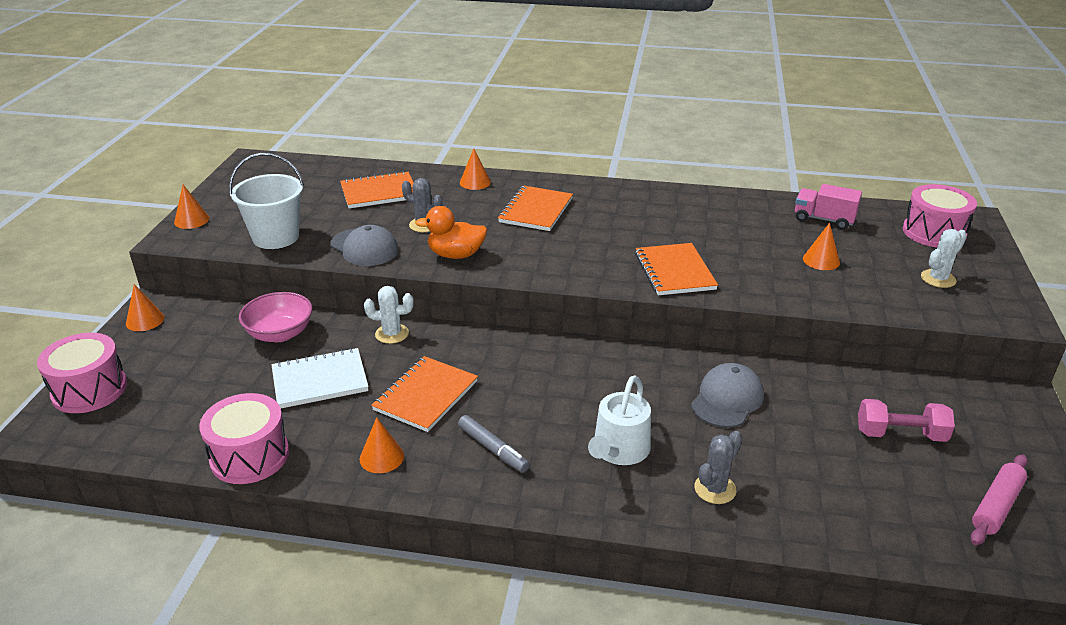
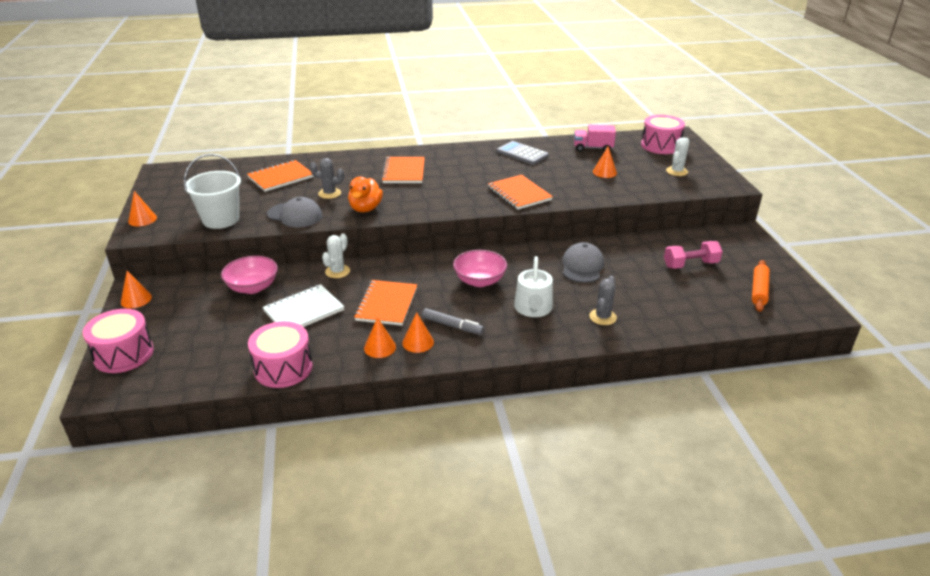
camera: 20 degrees left, 0 degrees up
(392, 334) = (337, 271): white cactus -> white cactus turned 45 degrees counterclockwise
(456, 255) = (365, 208): orange duck -> orange duck turned 60 degrees counterclockwise
(475, 182) = (348, 160): orange cone -> orange cone (418, 342)
(567, 389) = (479, 281): none -> pink bowl
(713, 211) = (522, 154): none -> grey calculator
(996, 506) = (759, 290): pink rolling pin -> orange rolling pin

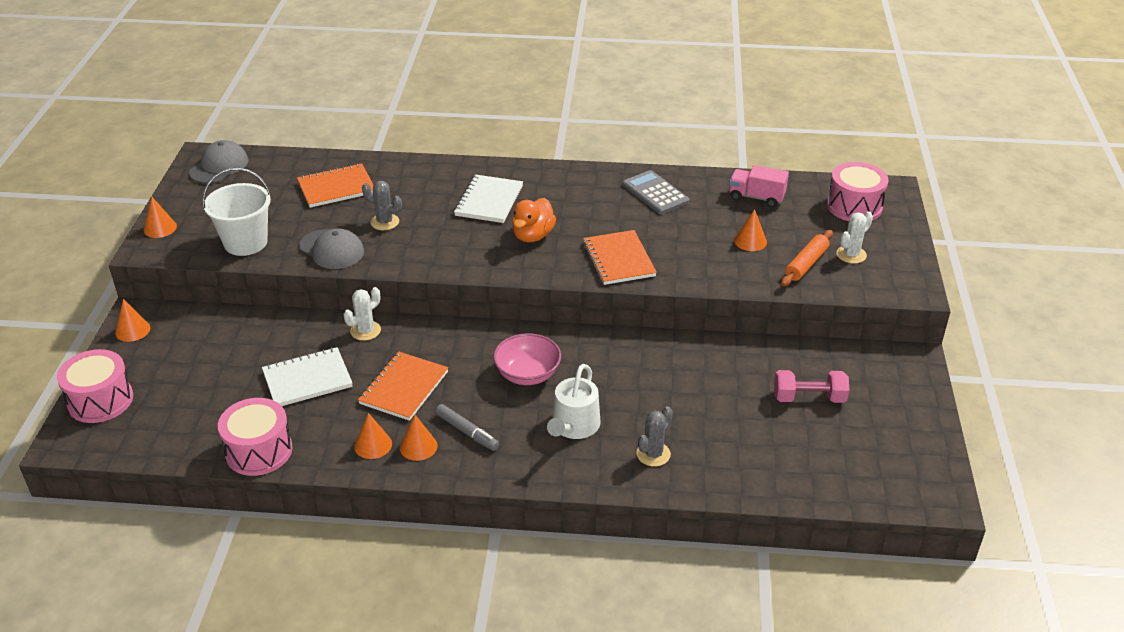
camera: 15 degrees right, 5 degrees up
(252, 287) = (262, 336): pink bowl -> none
(365, 208) = (418, 253): orange duck -> orange duck (533, 236)
(404, 172) = (489, 201): orange notebook -> white notebook
(582, 266) = (665, 375): grey cap -> grey cap (219, 166)
(759, 290) = (877, 453): orange rolling pin -> orange rolling pin (806, 264)

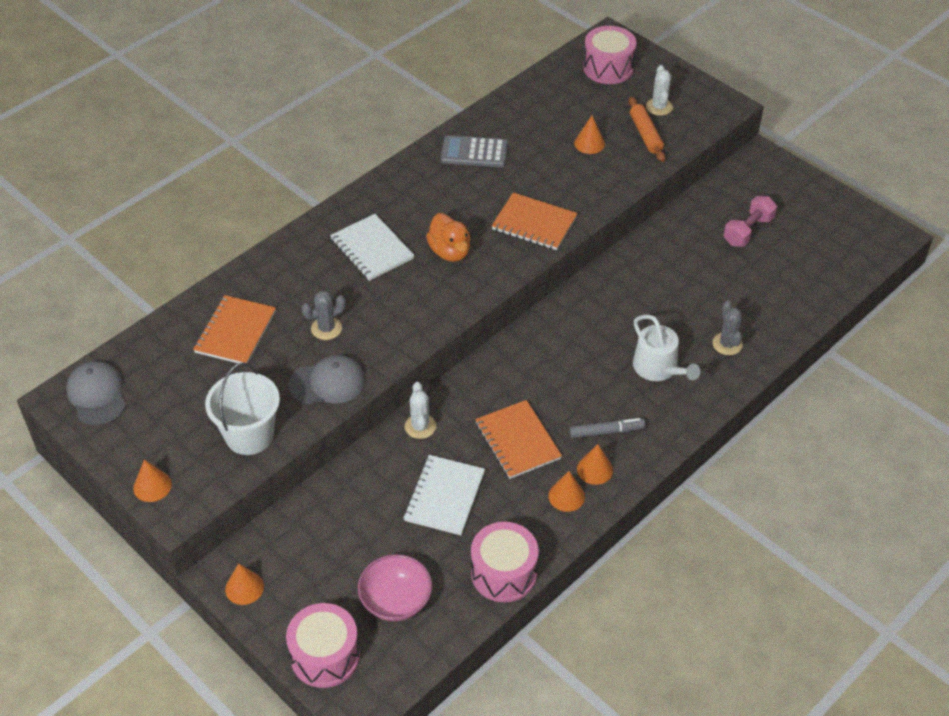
camera: 50 degrees left, 10 degrees up
(527, 374) = (576, 359): pink bowl -> pink bowl (396, 600)
(756, 197) = (542, 106): pink truck -> none

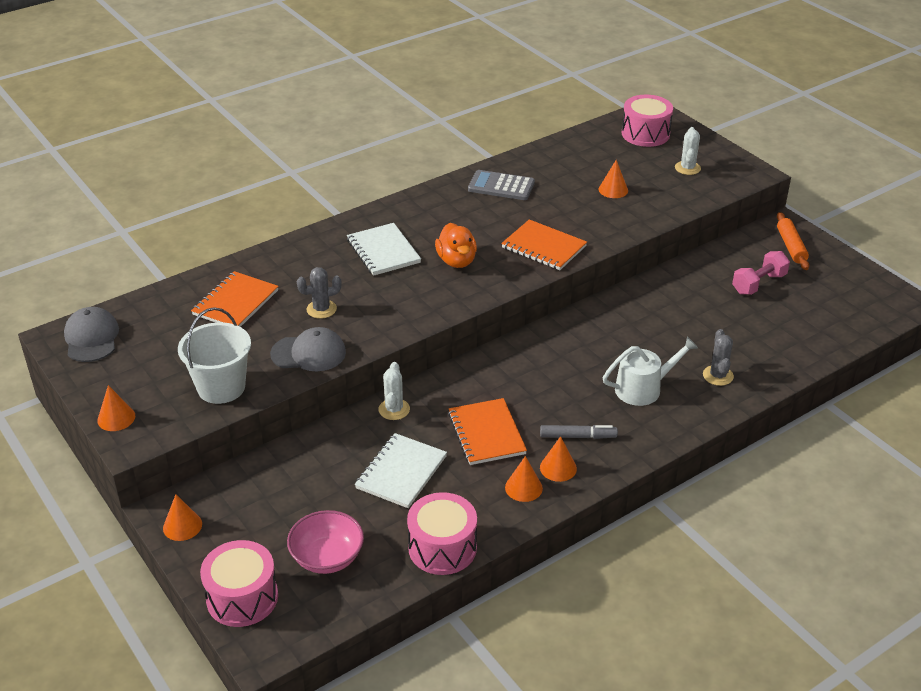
camera: 10 degrees right, 10 degrees down
(645, 134) = (669, 188): orange rolling pin -> orange rolling pin (791, 246)
(659, 368) = (643, 388): white watering can -> white watering can turned 90 degrees counterclockwise

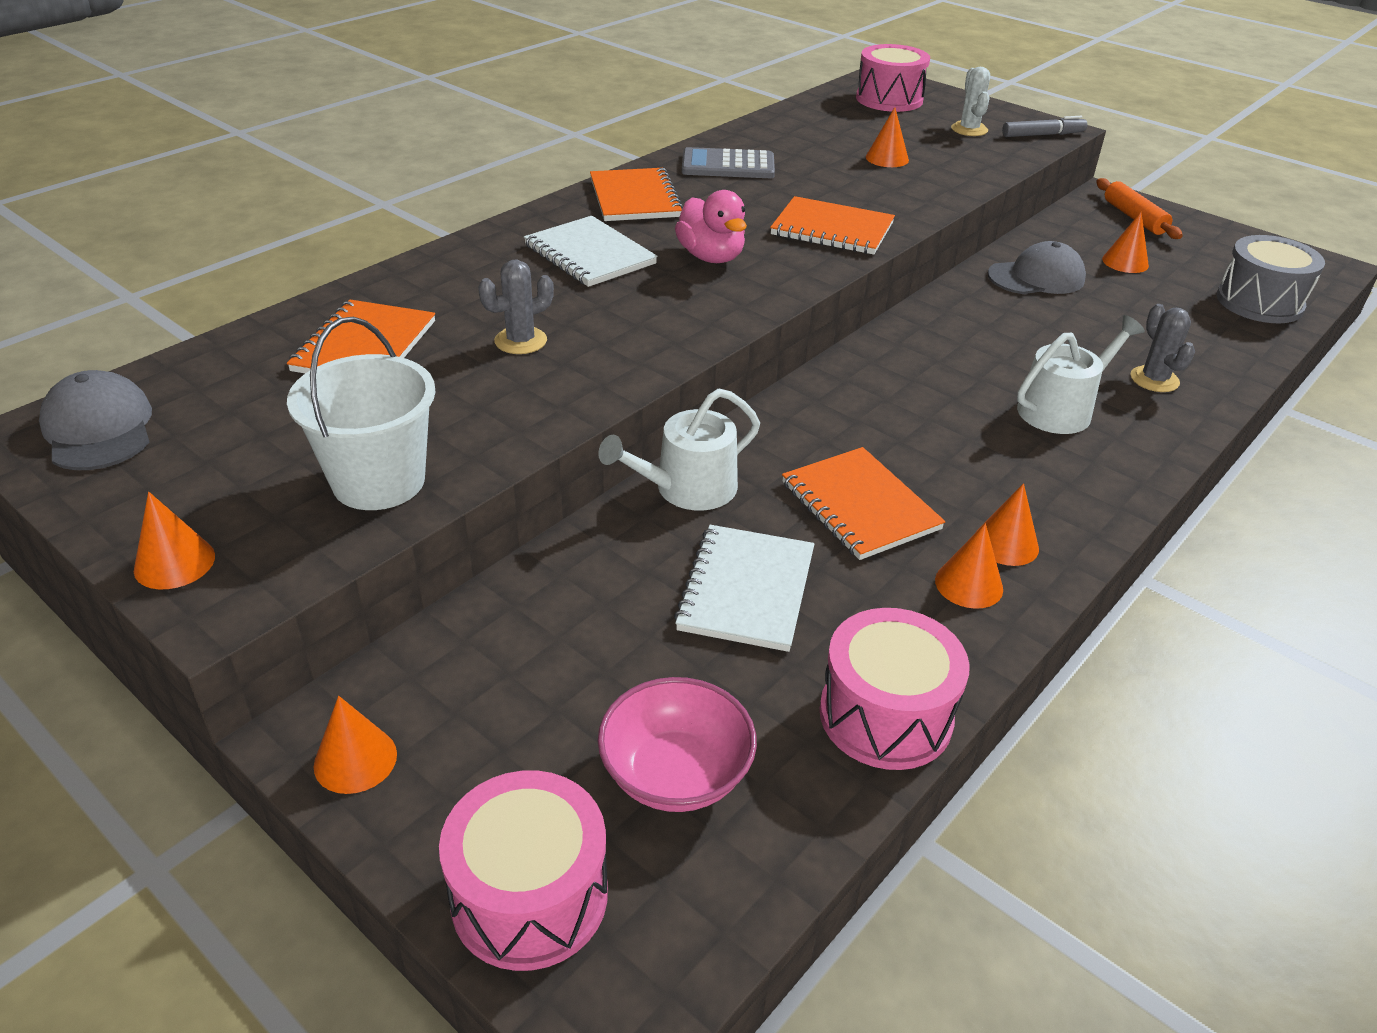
camera: 15 degrees left, 0 degrees up
(309, 353) = (524, 408): grey cap -> grey cap (1036, 277)
(394, 409) = (687, 489): white cactus -> white watering can
(428, 209) = (634, 198): none -> orange notebook
(456, 261) = (711, 257): orange duck -> pink duck
(578, 436) = (1007, 491): grey marker -> grey marker (1043, 135)
(759, 283) = (1125, 262): pink dumbbell -> orange cone
(833, 327) = (1259, 302): none -> grey drum

